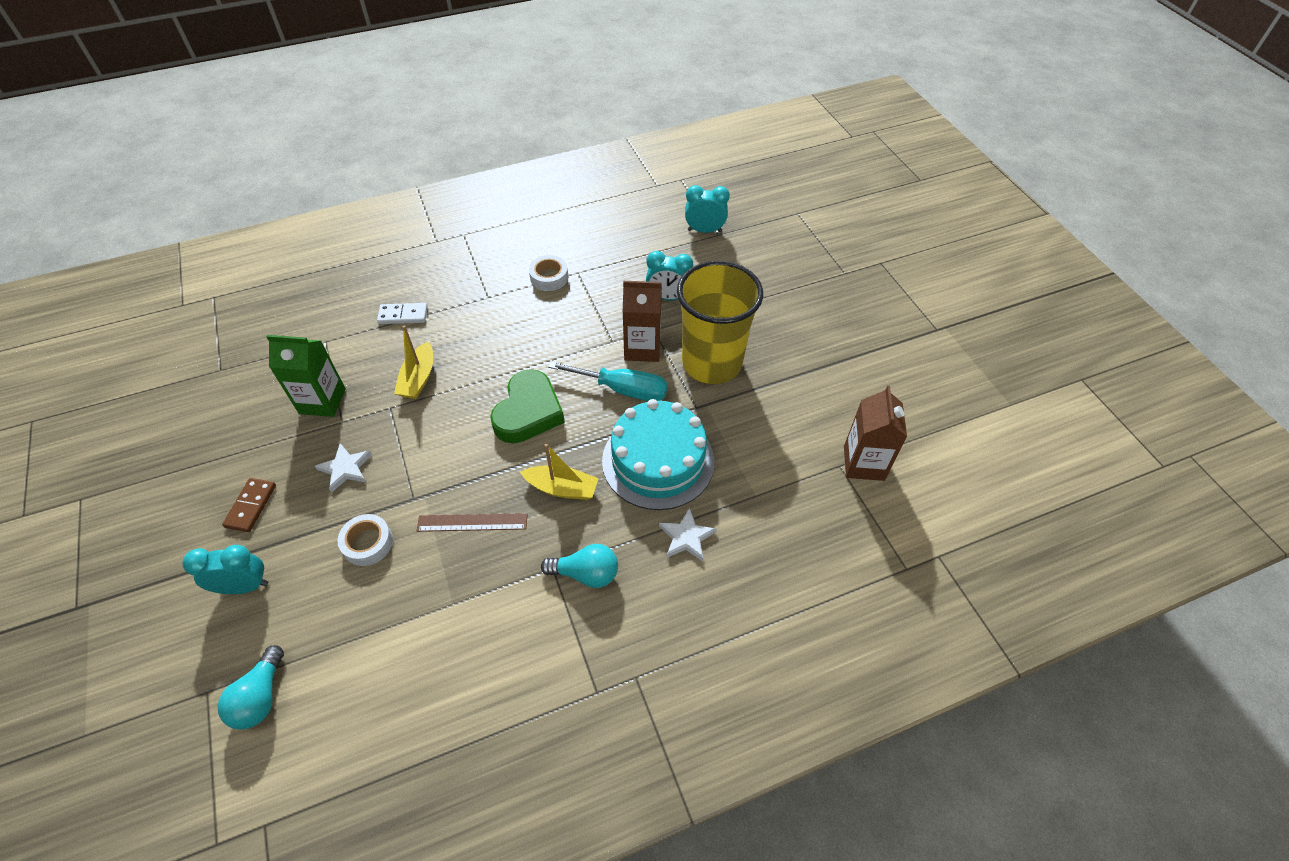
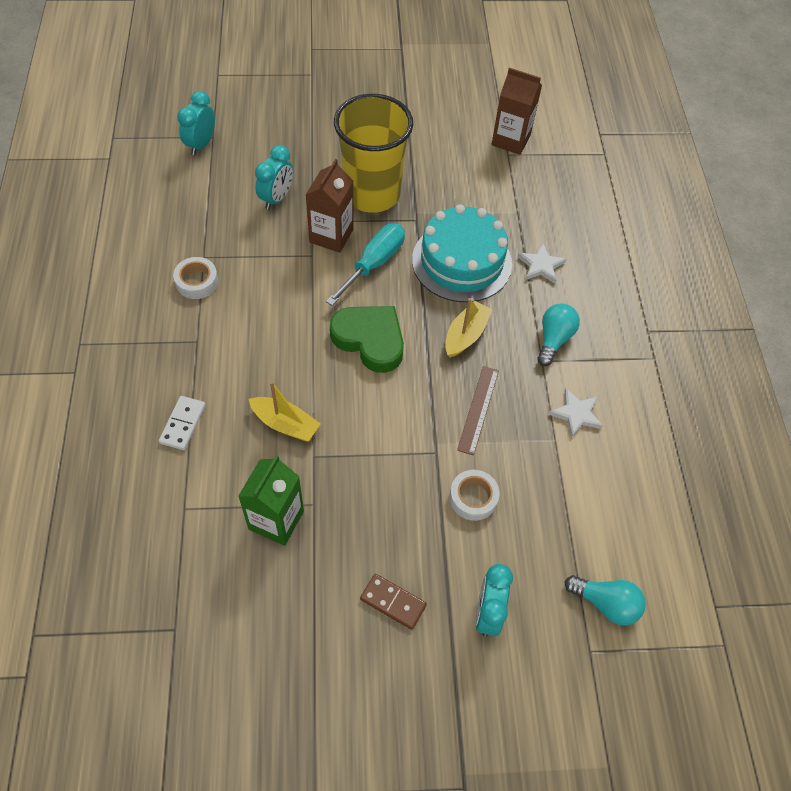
camera: 75 degrees left, 5 degrees up
(345, 468) = (378, 507): white star -> white star (576, 414)

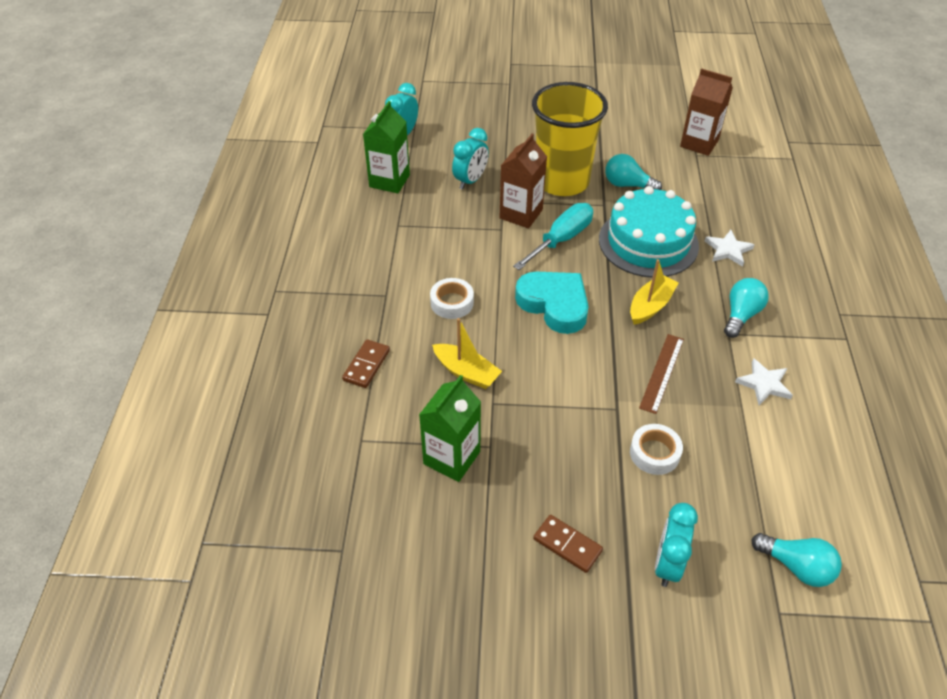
camera: 10 degrees right, 10 degrees down
(183, 424) = (366, 365): white domino -> brown domino
(190, 203) = (389, 181): none -> green carton
(197, 282) = (390, 245): white tape -> white tape (452, 303)
(370, 340) = (554, 304): green heart -> turquoise heart
(439, 194) = (627, 185): none -> turquoise light bulb

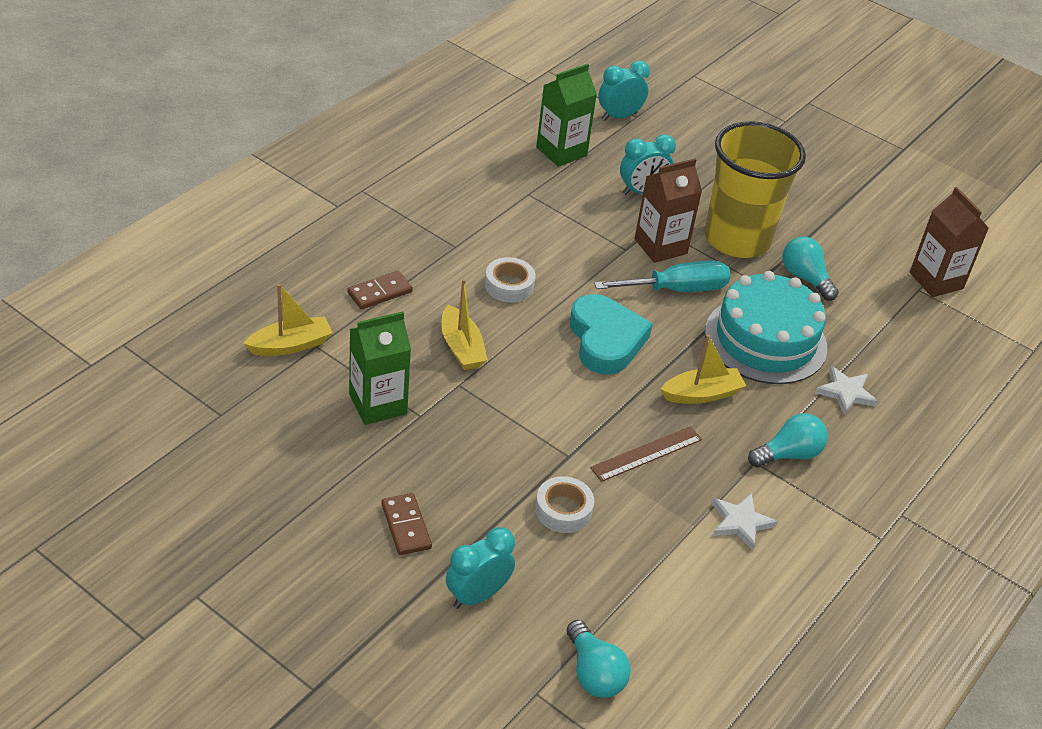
camera: 30 degrees right, 5 degrees down
(340, 452) = (290, 345): none -> yellow boat

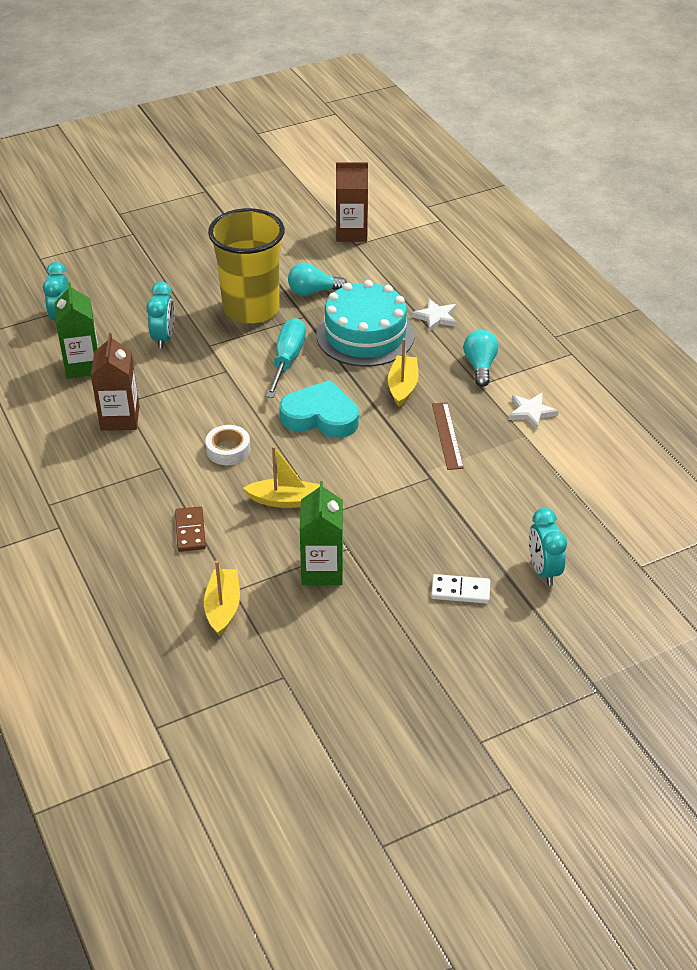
camera: 60 degrees left, 0 degrees up
(406, 526) = (460, 591): brown domino -> white domino
(563, 510) = (482, 497): white tape -> none
(594, 673) = (633, 531): turquoise light bulb -> none
(660, 246) = (234, 351): brown carton -> brown carton (120, 418)

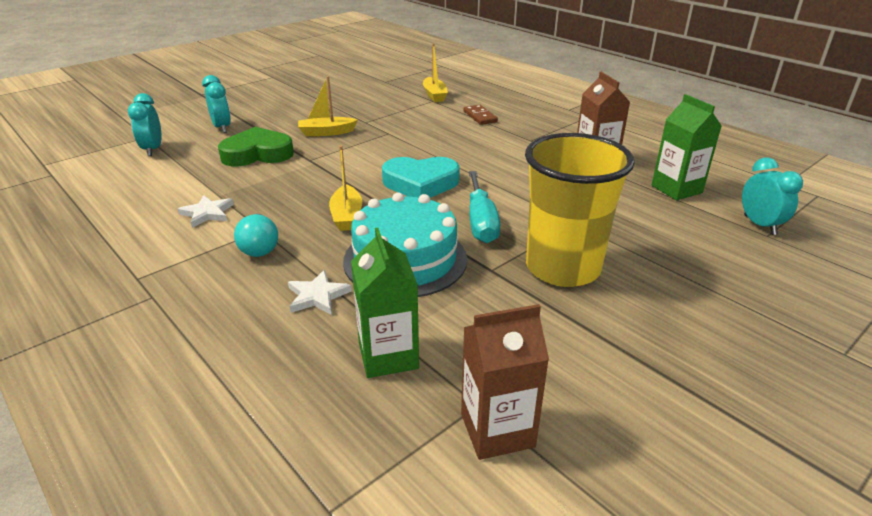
camera: 165 degrees right, 10 degrees down
(164, 338) = (629, 222): turquoise clock -> turquoise clock (153, 150)
(228, 450) = (487, 154): white tape -> none
(284, 500) = (423, 135): yellow boat -> yellow boat (326, 132)
(313, 291) = (499, 304): turquoise light bulb -> none
(322, 570) = (379, 112): green carton -> green carton (388, 356)
(447, 435) = (296, 186): brown ruler -> none
(460, 591) = (283, 114): white domino -> none
(490, 499) = (257, 154): none -> green heart

